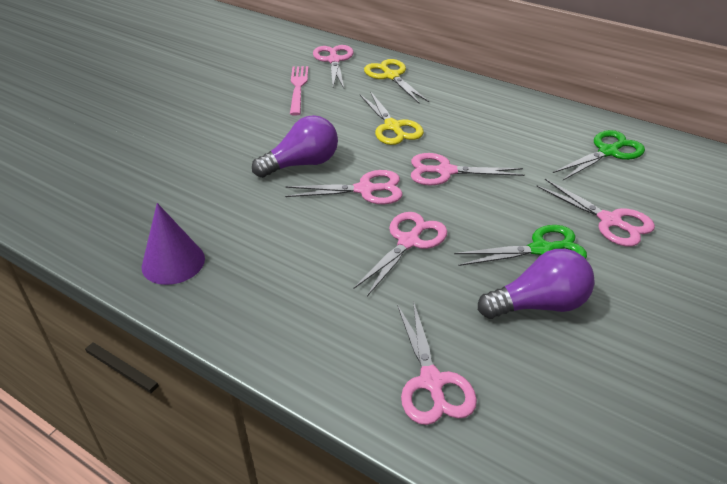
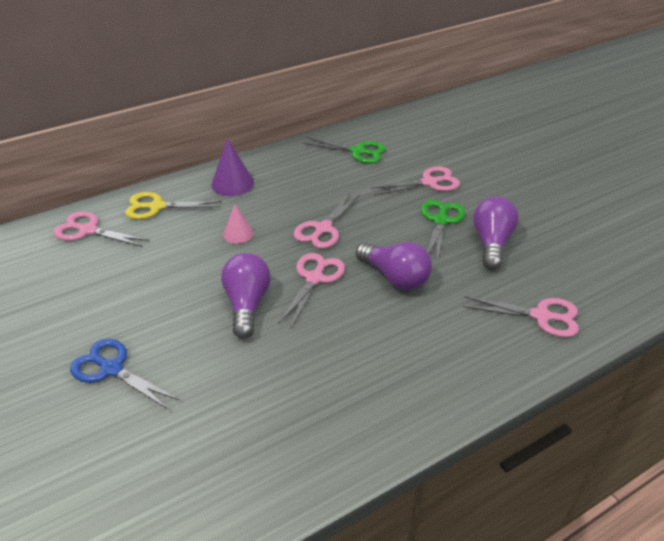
camera: 65 degrees left, 0 degrees up
(173, 262) = (333, 434): purple cone -> purple cone (232, 183)
(191, 129) = (112, 369): none -> blue scissors
(298, 87) = (112, 269): pink fork -> none
(392, 127) = (238, 233): yellow scissors -> pink cone
(408, 242) = (395, 277): pink scissors -> purple light bulb
(608, 152) = (358, 152): green scissors -> green scissors turned 120 degrees clockwise

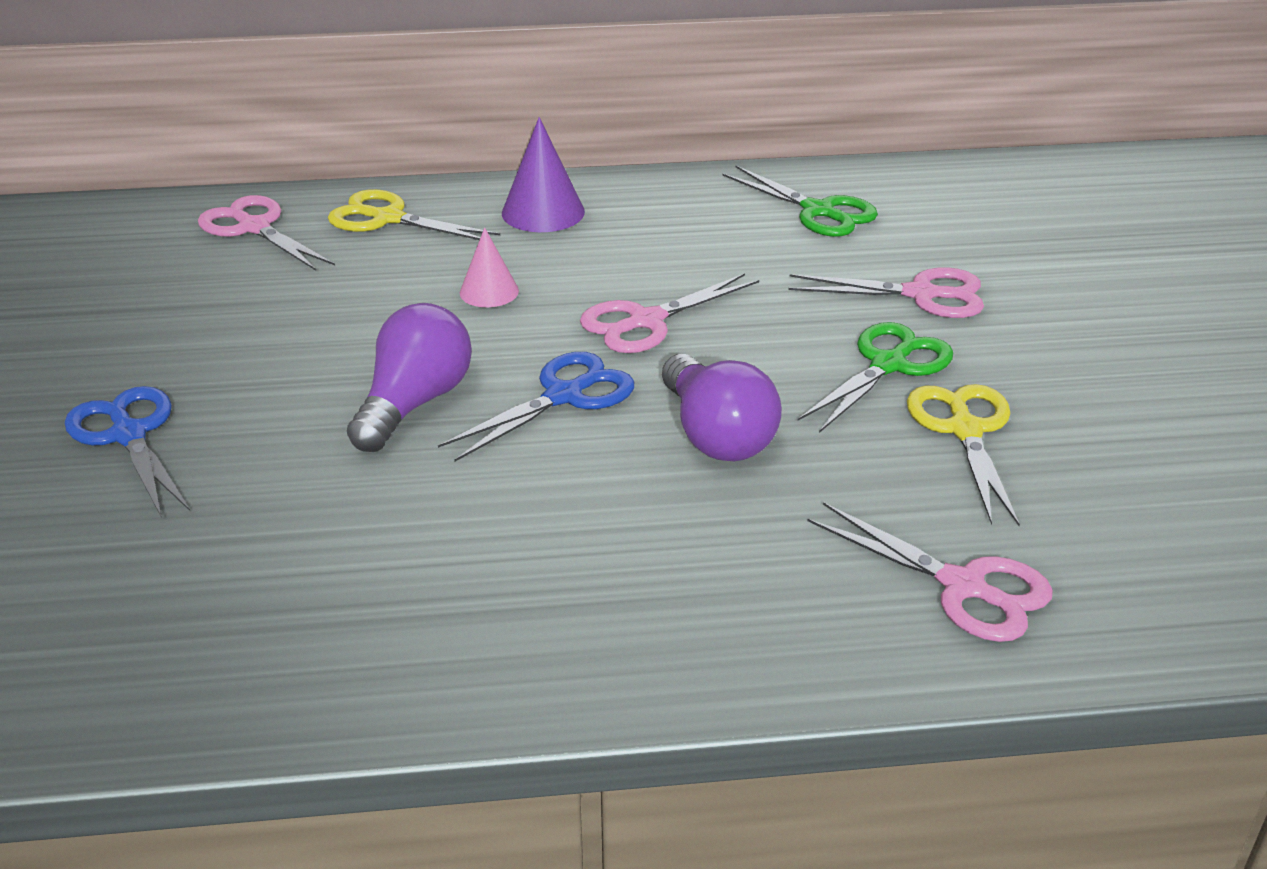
camera: 25 degrees right, 5 degrees down
(314, 278) = (564, 396): pink scissors -> blue scissors
(491, 243) = (965, 430): purple light bulb -> yellow scissors

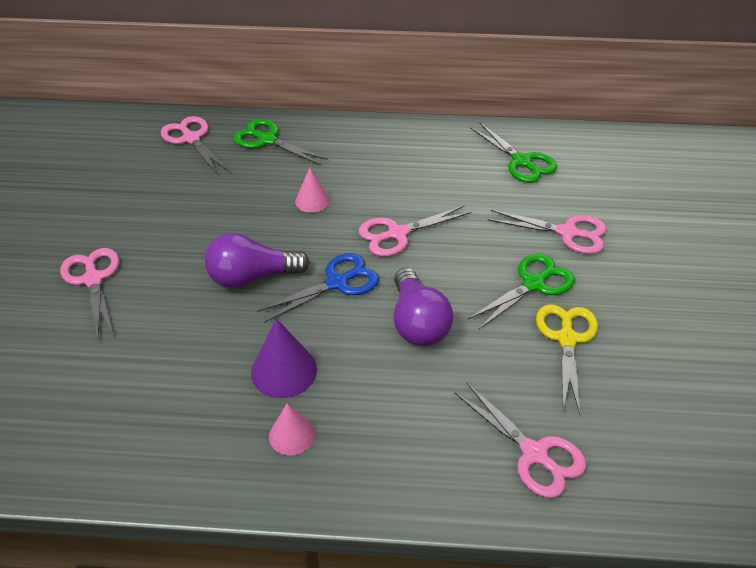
camera: 10 degrees right, 10 degrees up
(129, 435) = (93, 279): blue scissors -> pink scissors
(388, 218) = (267, 140): yellow scissors -> green scissors
(414, 403) = (252, 277): purple light bulb -> purple light bulb turned 135 degrees counterclockwise
(543, 212) = (357, 145): purple cone -> purple cone (284, 371)
(547, 612) = (291, 435): none -> pink cone

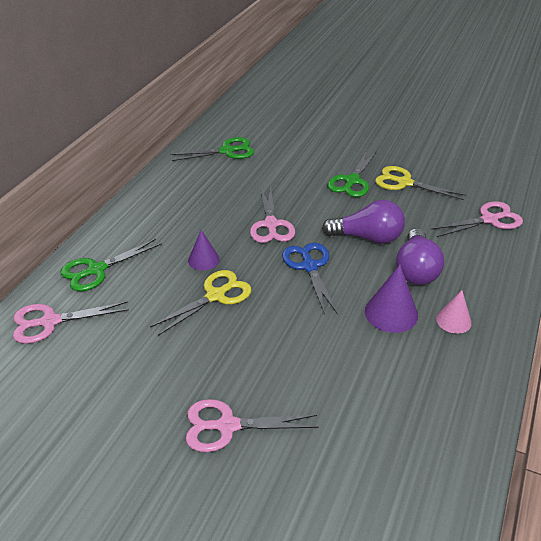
camera: 70 degrees left, 5 degrees down
(252, 277) = (280, 313): purple light bulb -> purple light bulb (416, 270)
(260, 225) = (215, 296): none -> yellow scissors
(312, 201) = (203, 260): pink cone -> purple cone
(533, 284) = (352, 181): green scissors -> green scissors turned 135 degrees counterclockwise
(567, 233) = (311, 155): pink scissors -> none

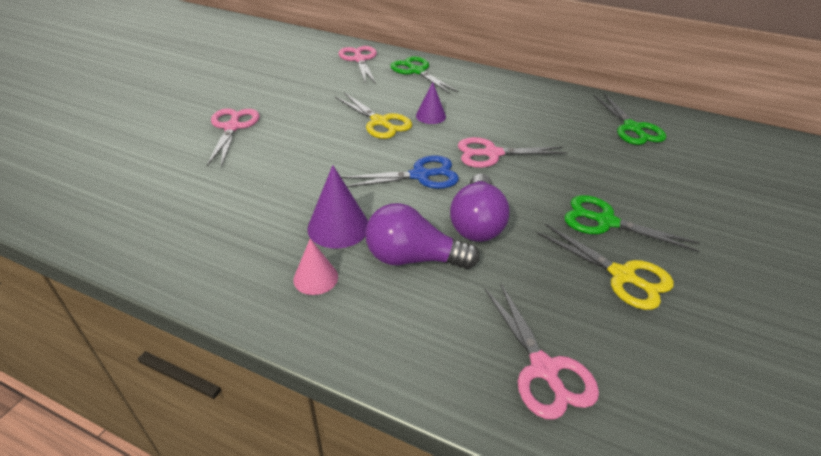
camera: 90 degrees right, 0 degrees up
(404, 183) = (622, 276): yellow scissors -> yellow scissors turned 105 degrees clockwise

